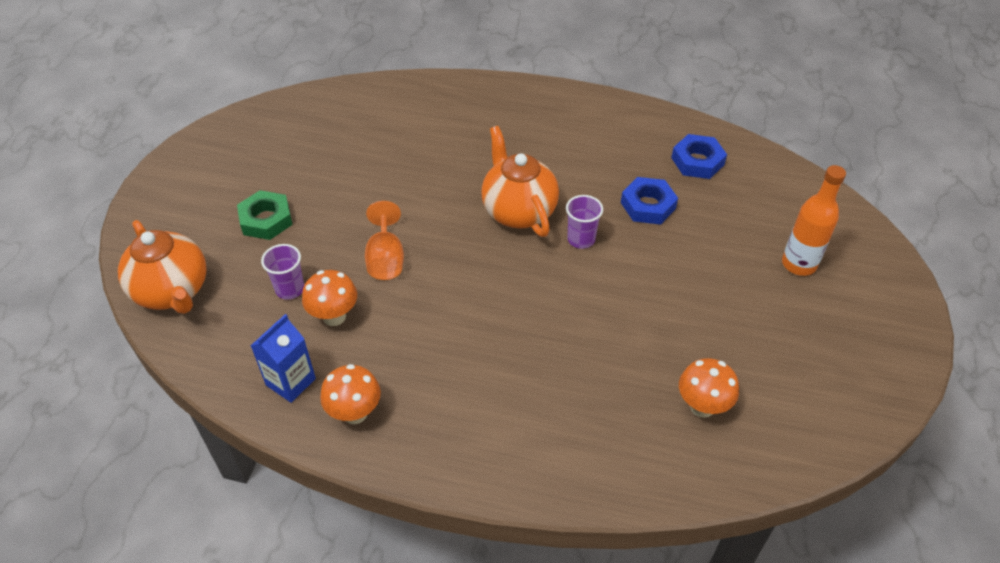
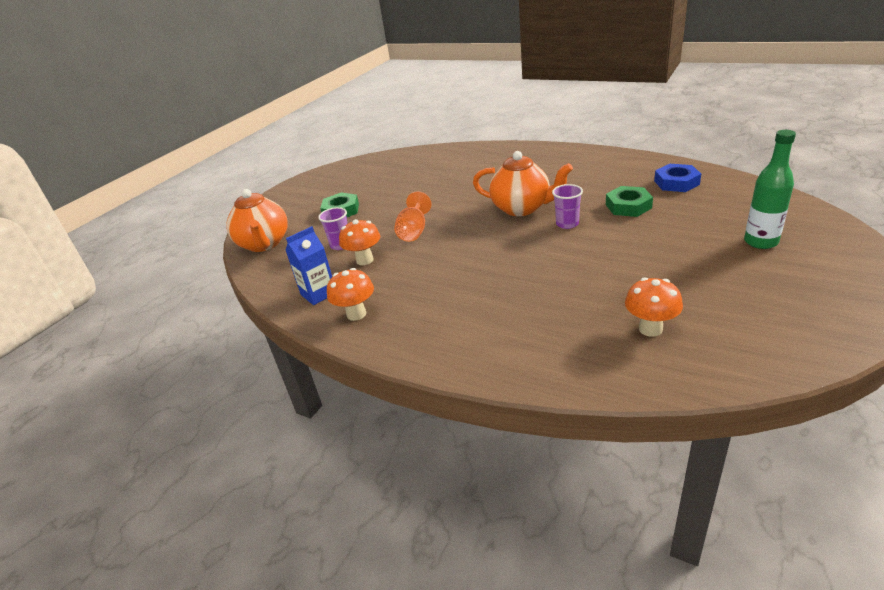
camera: 20 degrees right, 15 degrees down
(518, 211) = (522, 208): orange teapot -> orange teapot turned 120 degrees clockwise
(648, 205) = (628, 206): blue nut -> green nut
(799, 264) = (761, 242): orange bottle -> green bottle

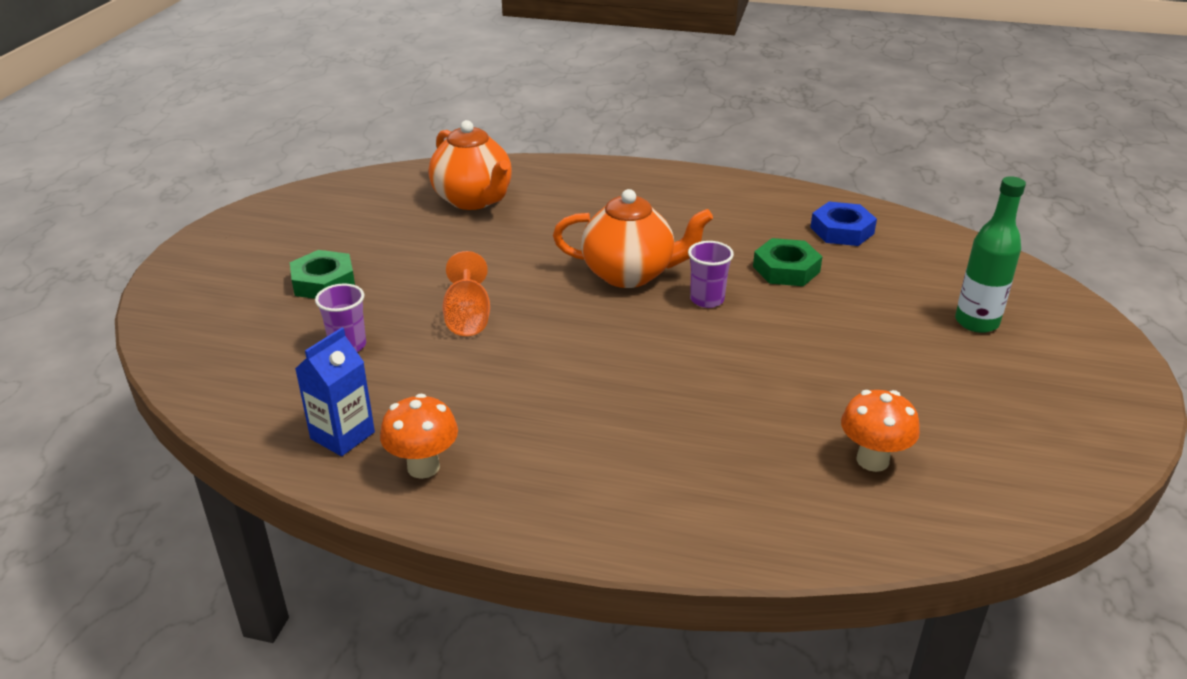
camera: 20 degrees left, 0 degrees up
(264, 244) = (202, 348): orange teapot -> orange teapot (473, 200)
(364, 260) = (401, 372): orange mushroom -> none

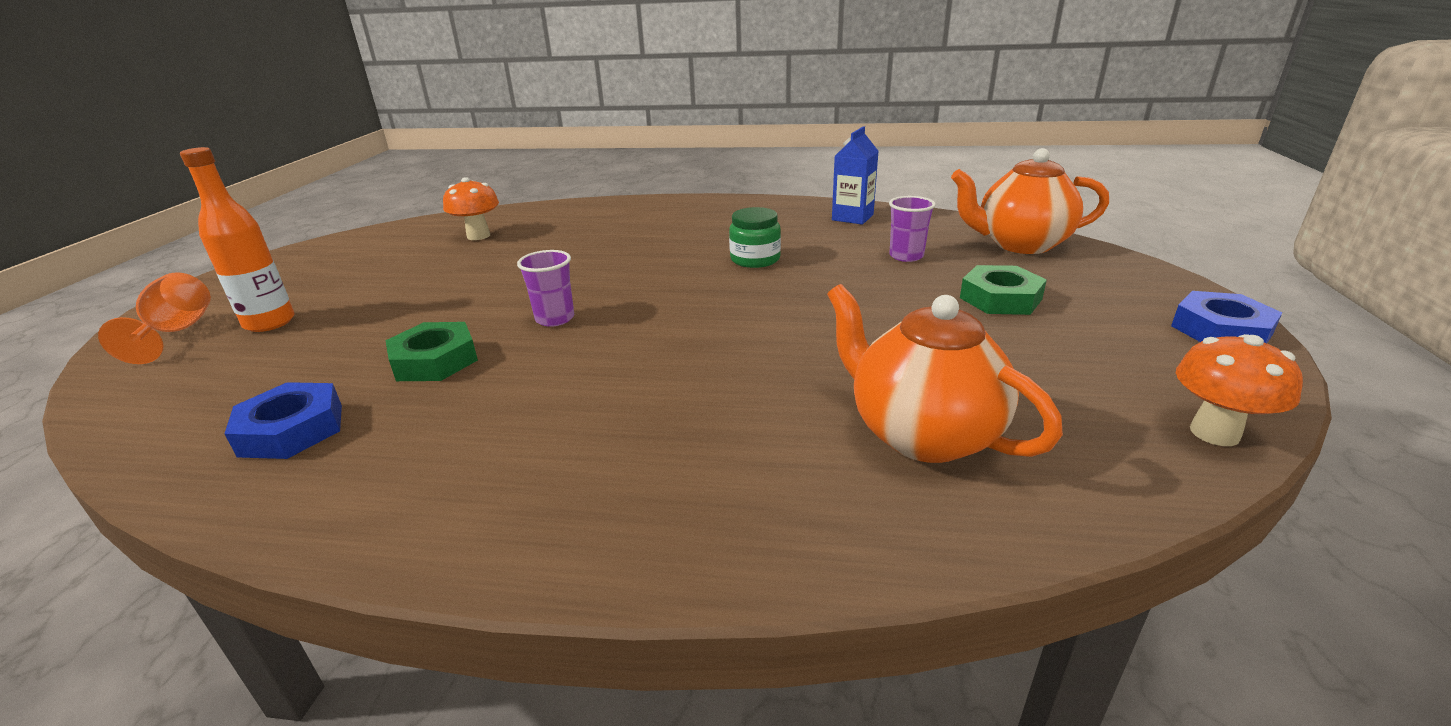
camera: 175 degrees right, 5 degrees down
(213, 240) = (1221, 330): none -> blue nut
(423, 467) = (785, 212): orange mushroom -> orange mushroom (1214, 433)
(468, 317) = (811, 283): orange goblet -> orange goblet (177, 332)
(508, 360) = (755, 259): none -> green jar
(630, 274) = (642, 337): orange teapot -> orange teapot (1020, 244)
(976, 322) = (269, 323): green bottle -> orange bottle

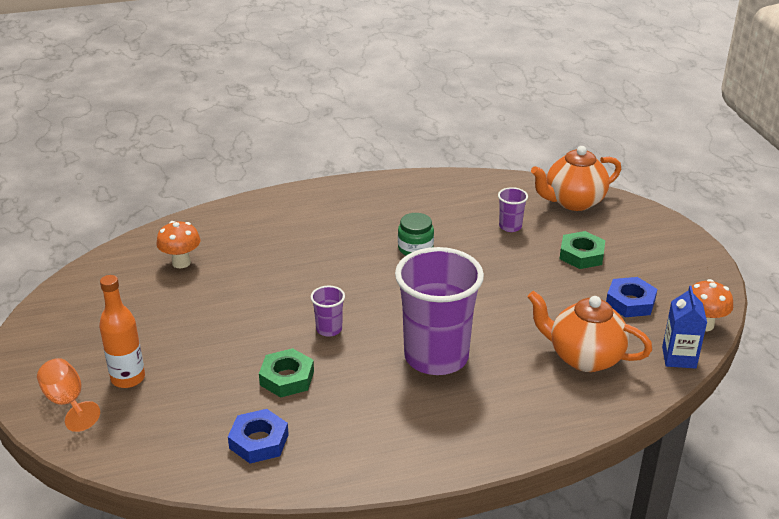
camera: 25 degrees left, 5 degrees up
(664, 379) = (436, 357): none -> purple cup
(852, 217) = (452, 191): blue carton -> blue carton (679, 357)
(1221, 330) = (695, 256): blue nut -> blue nut (630, 302)

